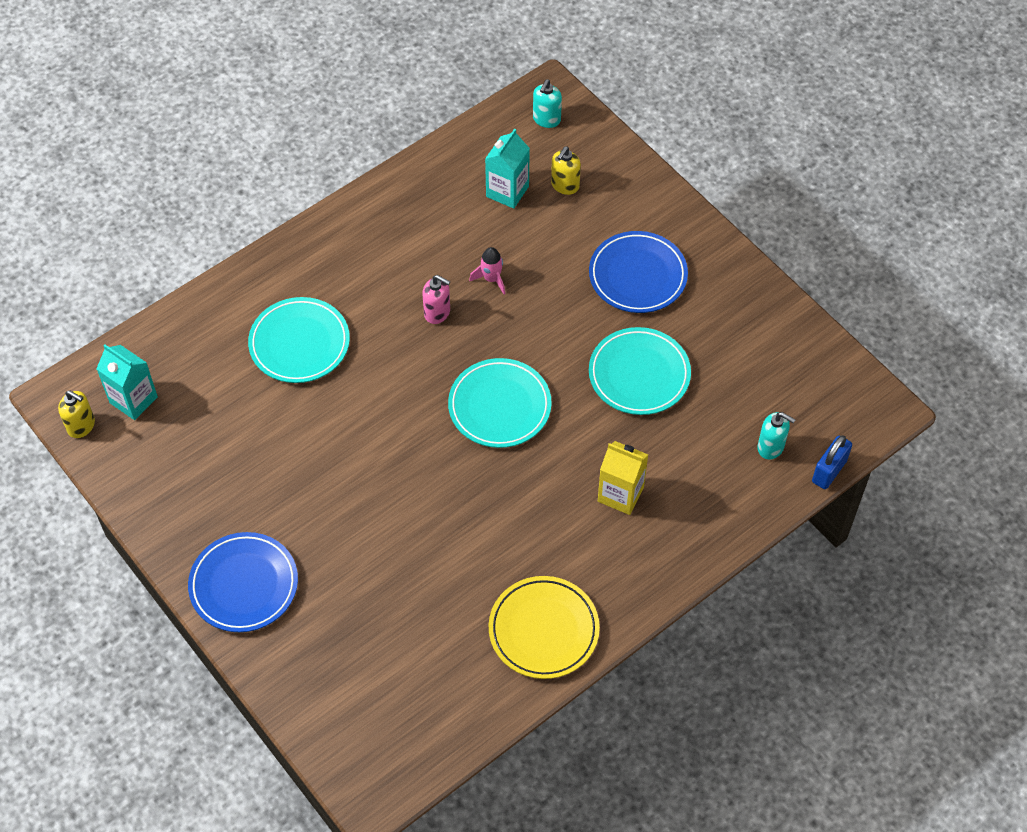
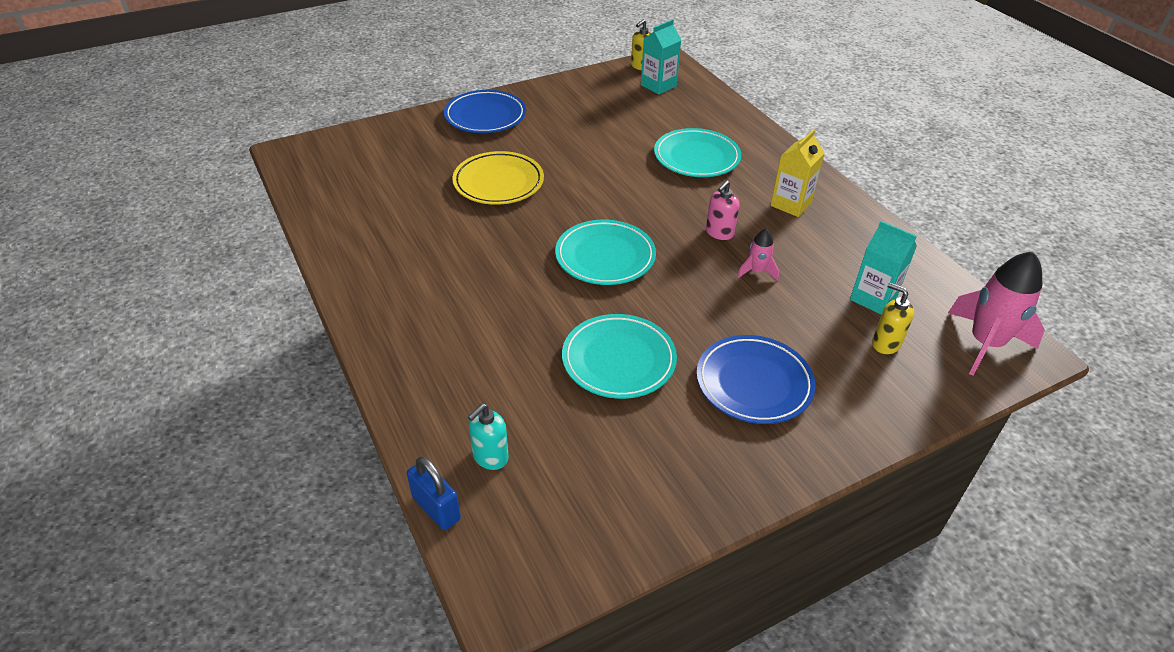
camera: 100 degrees right, 15 degrees down
(543, 630) = (366, 250): yellow plate -> yellow plate (498, 182)
(546, 119) = (985, 344): turquoise soap dispenser -> pink rocket
(620, 494) = (479, 321): yellow carton -> yellow carton (791, 204)

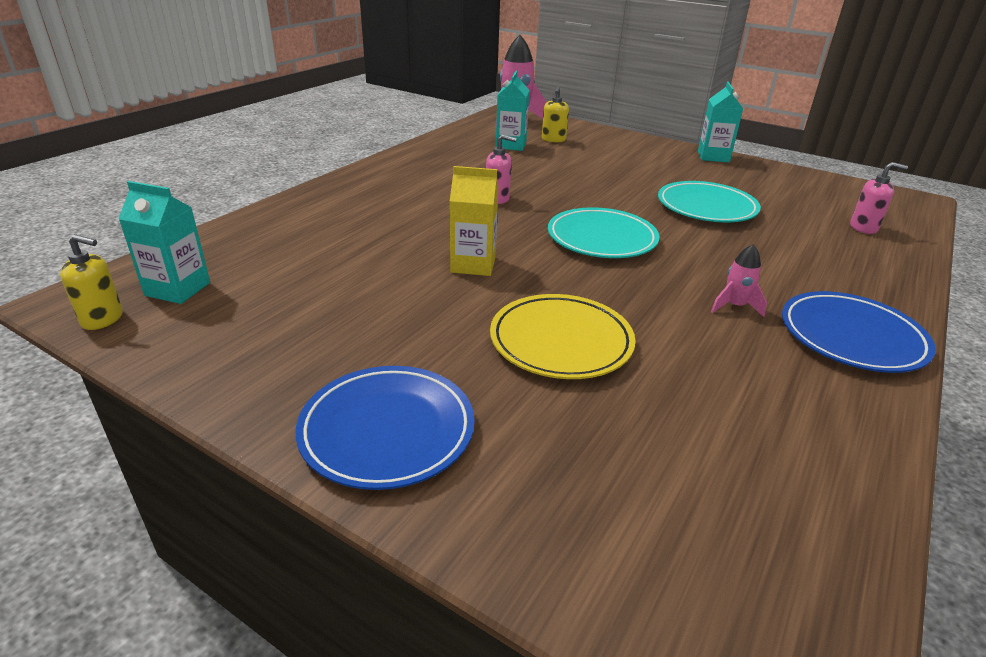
camera: 120 degrees left, 10 degrees down
(436, 508) = (928, 233): blue padlock -> none
(490, 457) = (863, 228): turquoise soap dispenser -> pink soap dispenser
(696, 157) = (370, 229): turquoise plate -> none
(754, 383) = (649, 166): blue plate -> blue plate (851, 337)
(757, 271) = (532, 179): pink rocket -> pink rocket (734, 306)
(762, 475) = (713, 156): none -> turquoise carton
(791, 204) = (417, 179): yellow carton -> yellow carton (473, 264)

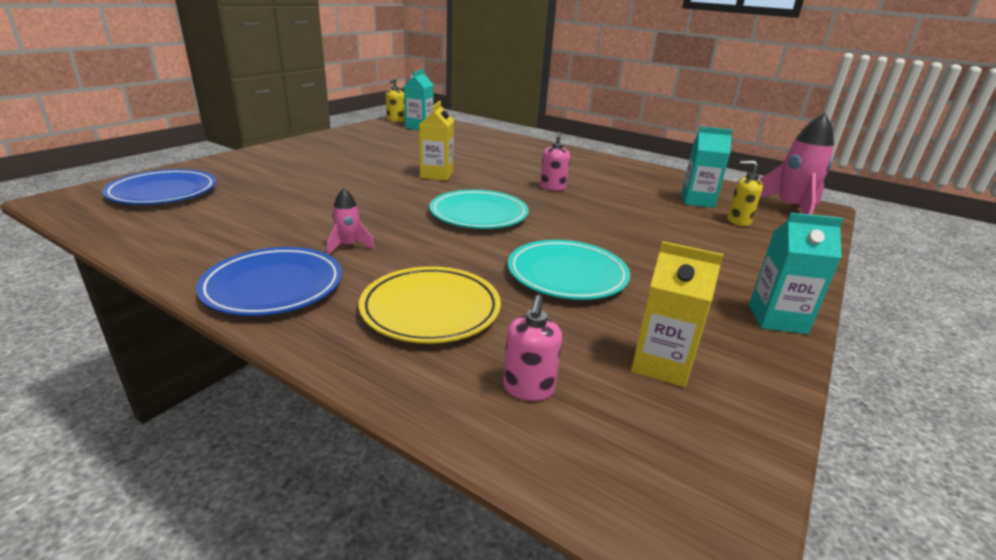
camera: 90 degrees right, 5 degrees down
(387, 431) = (283, 154): blue plate -> blue plate (163, 192)
(561, 341) = (332, 188): yellow plate -> yellow plate (430, 309)
(798, 192) = (661, 364): none -> yellow carton

